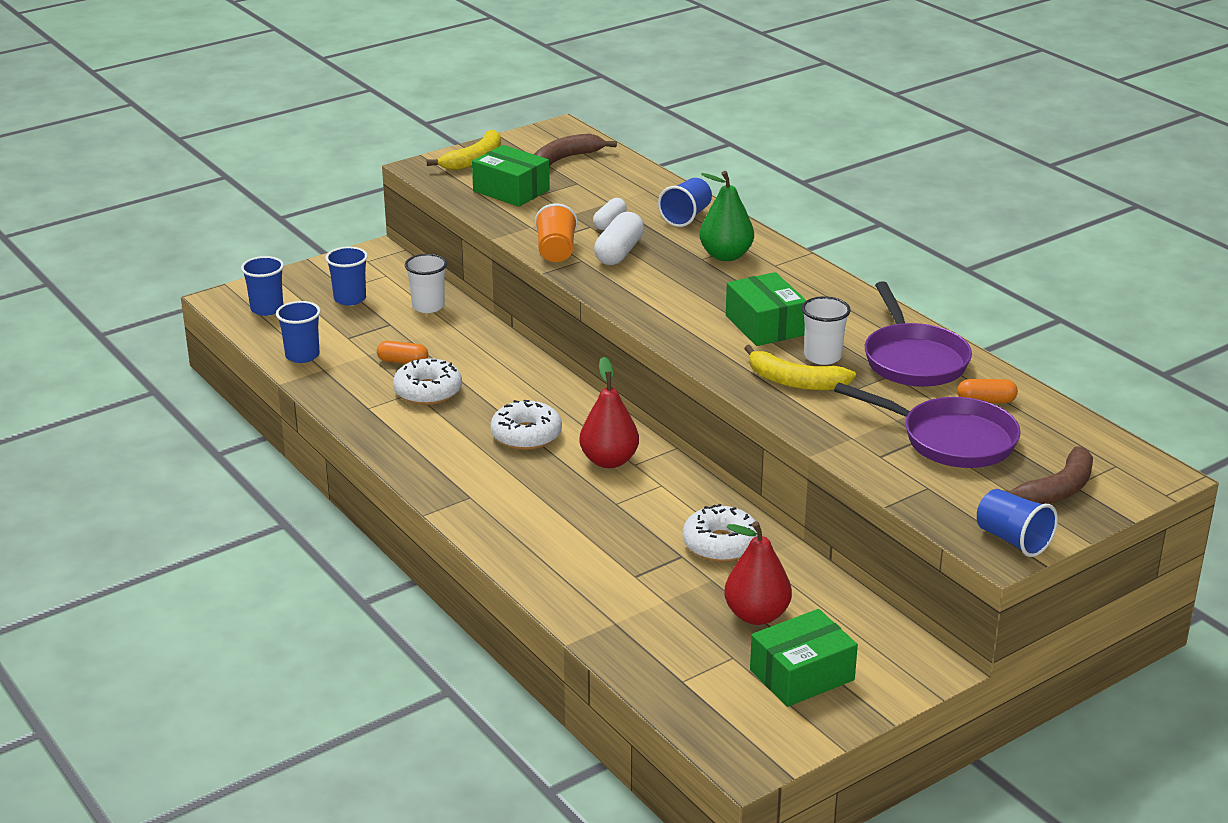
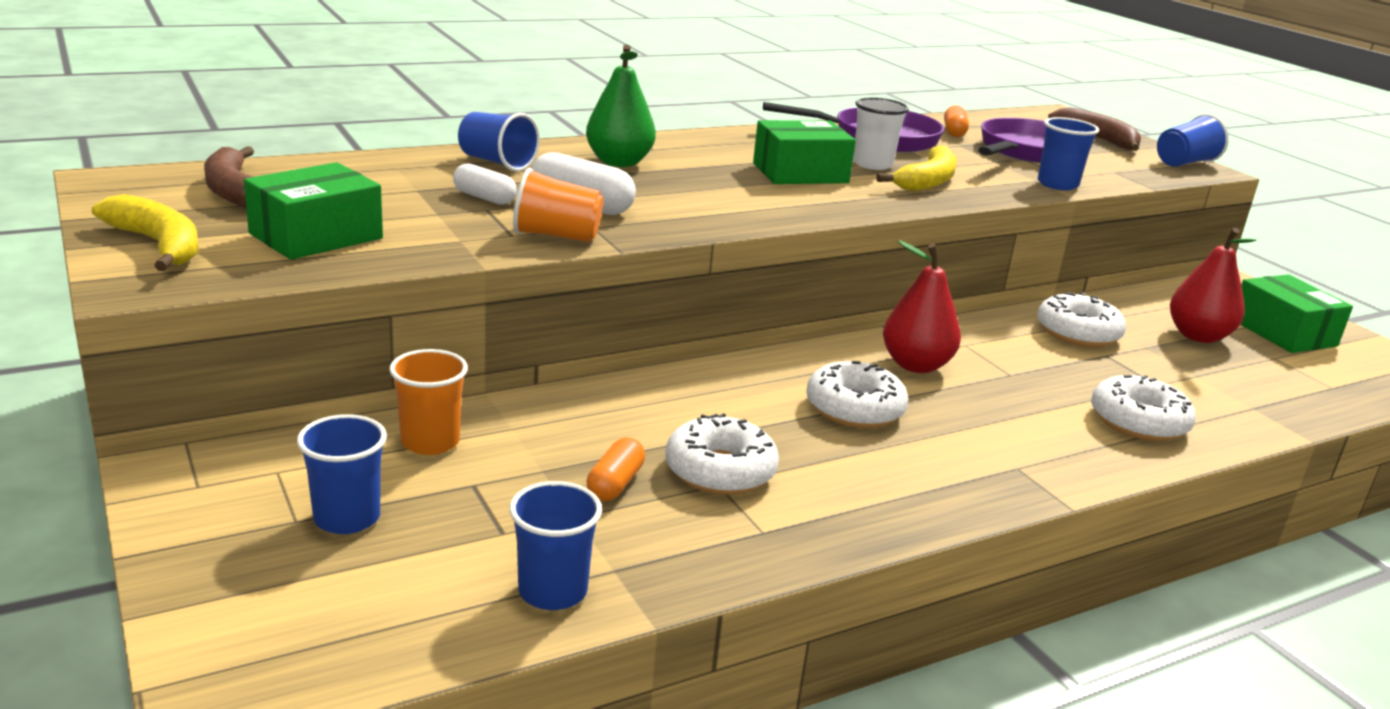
camera: 85 degrees left, 5 degrees down
(267, 309) = (320, 628): blue cup -> blue cup (1057, 184)
(428, 306) = (430, 442): white cup -> orange cup
(560, 557) = (1138, 422): none -> white donut

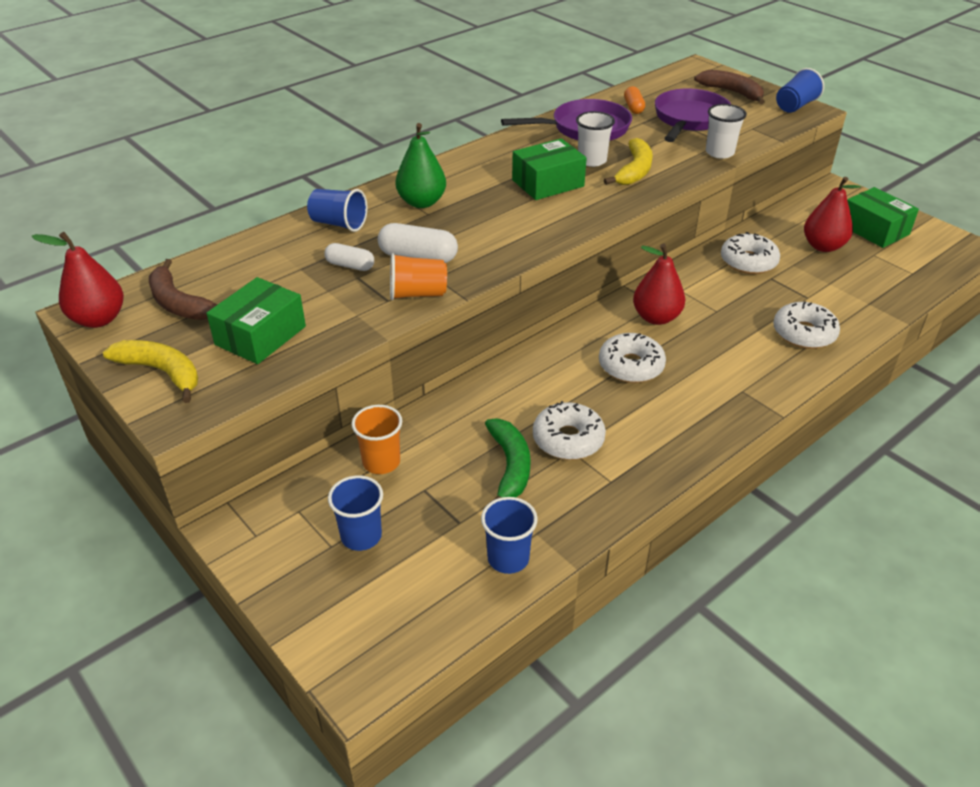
camera: 10 degrees left, 15 degrees up
(123, 188) = (98, 319): none -> red pear
(615, 484) = (509, 466): orange capsule -> green banana
(1057, 184) = (719, 152): blue cup -> white cup

